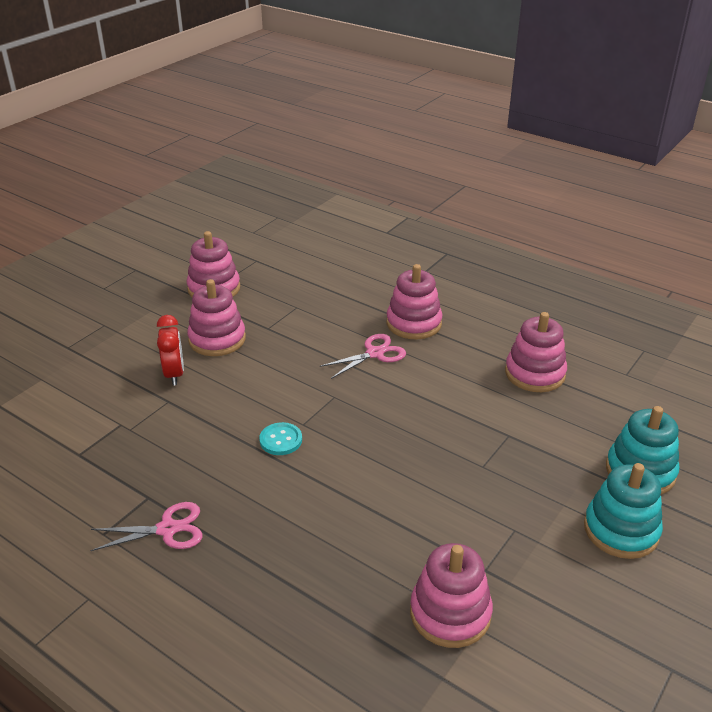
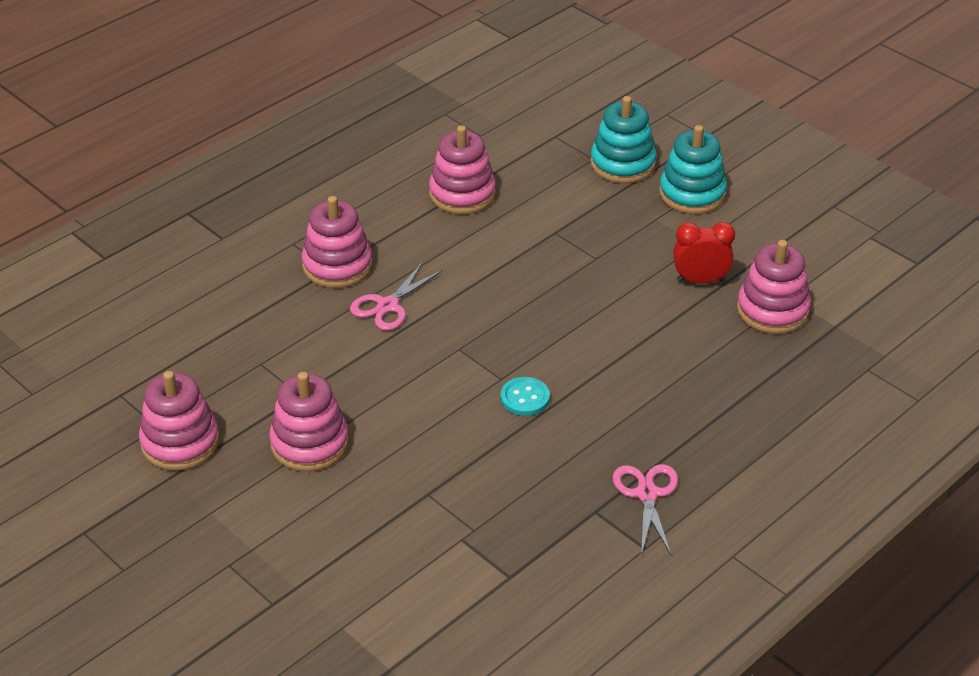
camera: 80 degrees left, 5 degrees up
(174, 374) = (374, 487): red clock -> red clock (700, 280)
(375, 353) = (387, 306): pink scissors -> pink scissors turned 120 degrees counterclockwise

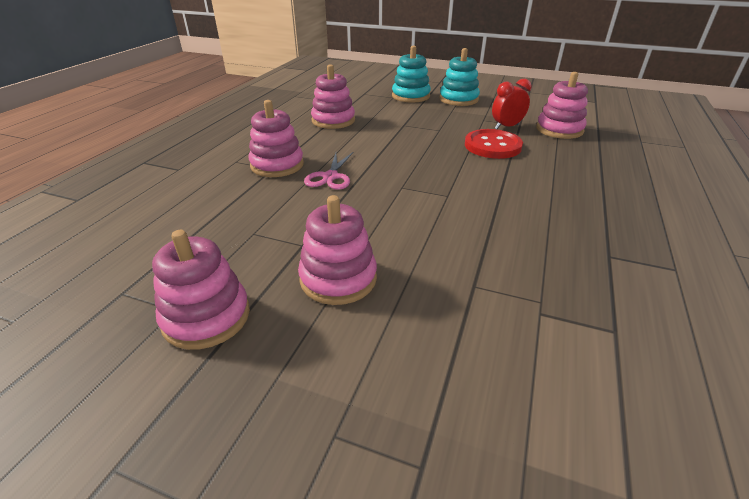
camera: 25 degrees left, 5 degrees down
(525, 398) = (476, 201): turquoise button -> none
(638, 313) = (492, 146): none -> red button
(647, 494) = (626, 233): pink scissors -> none

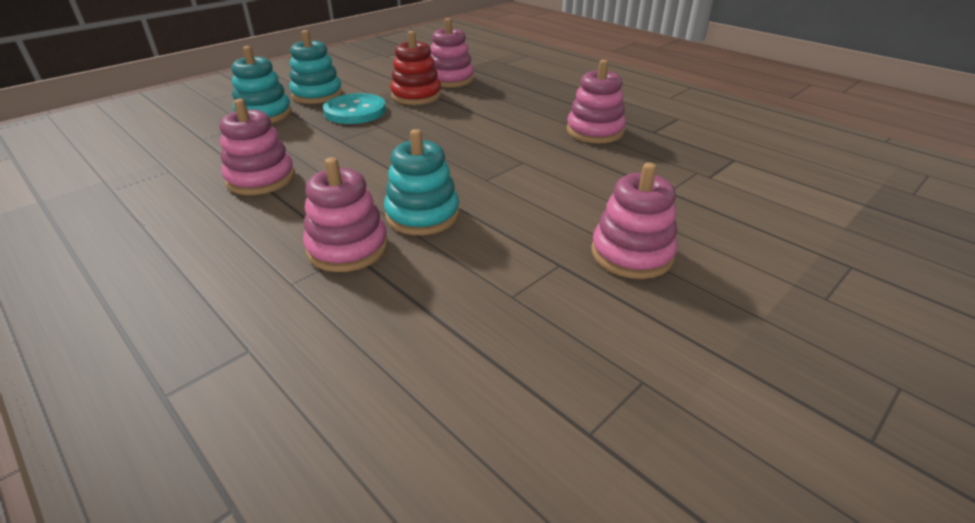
camera: 65 degrees left, 0 degrees up
(206, 317) = (665, 354): pink stacking toy -> pink stacking toy (595, 131)
(330, 177) = (422, 215): pink scissors -> turquoise stacking toy
(450, 116) = (355, 111): none -> turquoise button
(492, 146) = (449, 114): red button -> none
(506, 127) = (416, 96): red clock -> red stacking toy

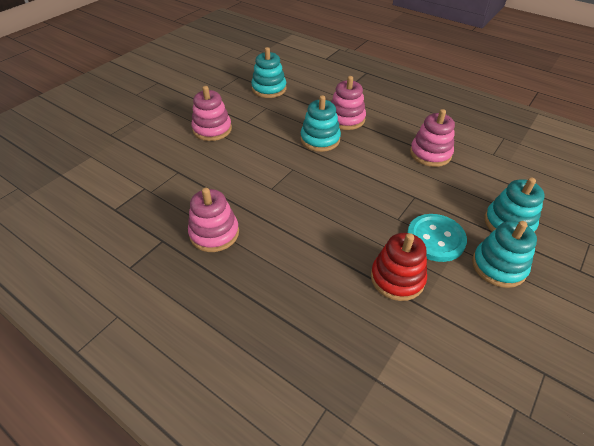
camera: 170 degrees right, 10 degrees up
(450, 79) = (379, 329): pink stacking toy -> none
(495, 359) = (269, 89): none -> turquoise stacking toy

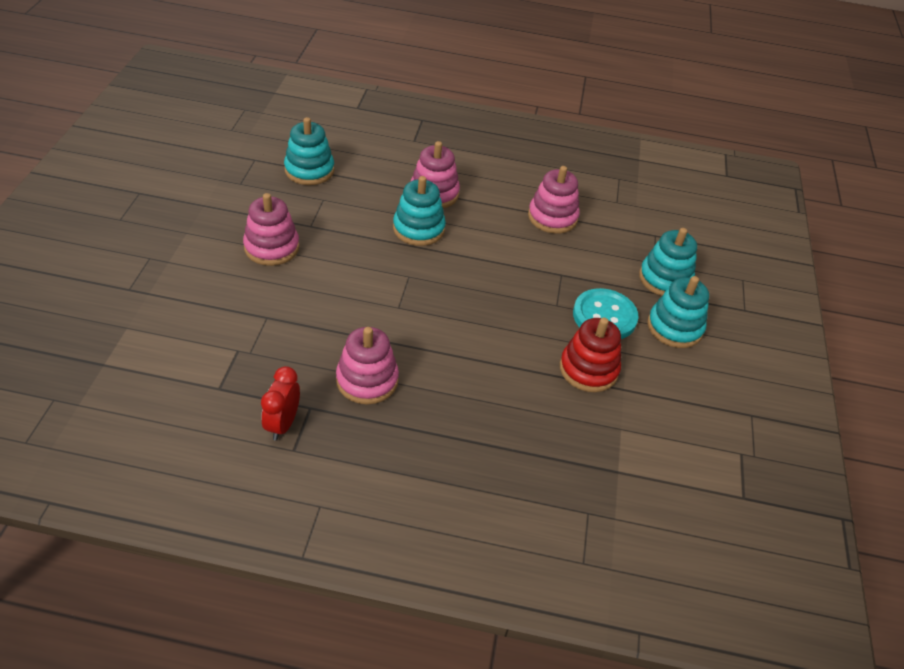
camera: 30 degrees left, 0 degrees up
(136, 246) = (282, 424): none -> red clock

